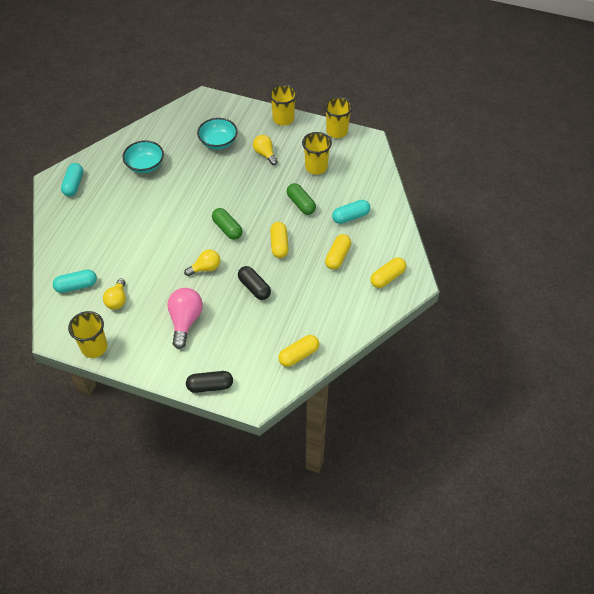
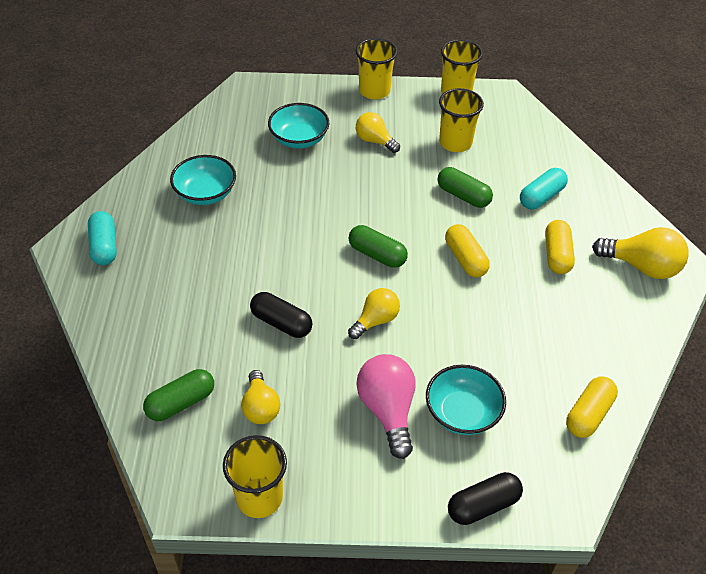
camera: 20 degrees left, 5 degrees down
(76, 286) = (181, 403): turquoise capsule -> green capsule
(226, 334) = (462, 413): none -> turquoise bowl
(254, 288) = (464, 330): black capsule -> black capsule (281, 323)
(387, 277) = (641, 266): yellow capsule -> yellow light bulb

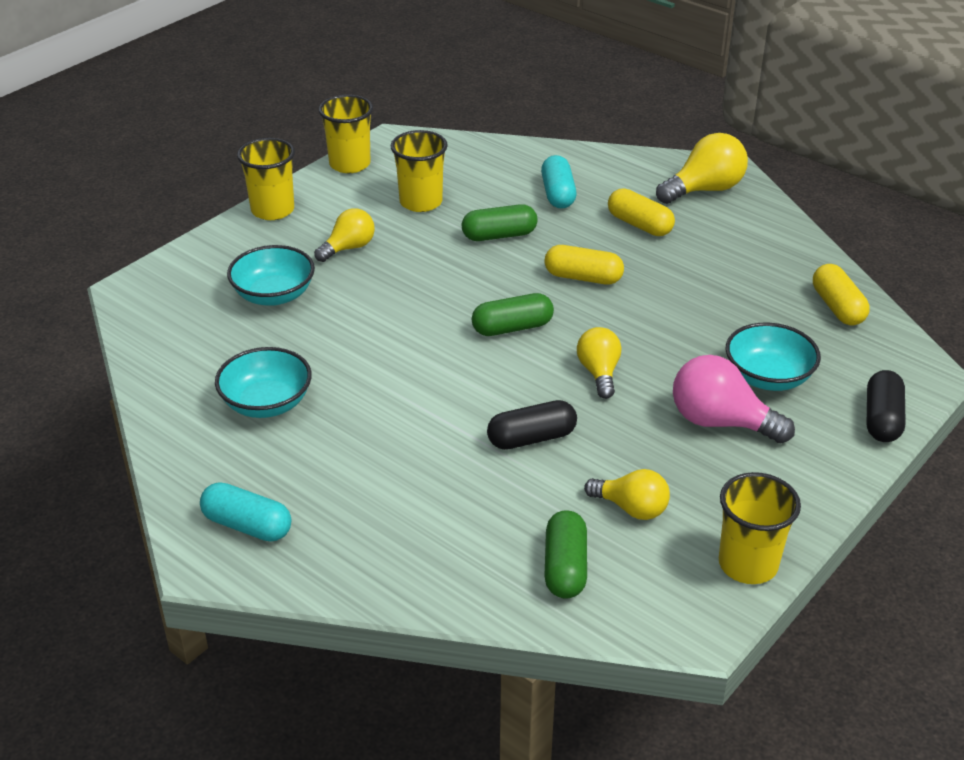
camera: 50 degrees left, 10 degrees down
(374, 141) = (348, 248): yellow light bulb -> yellow light bulb turned 150 degrees clockwise

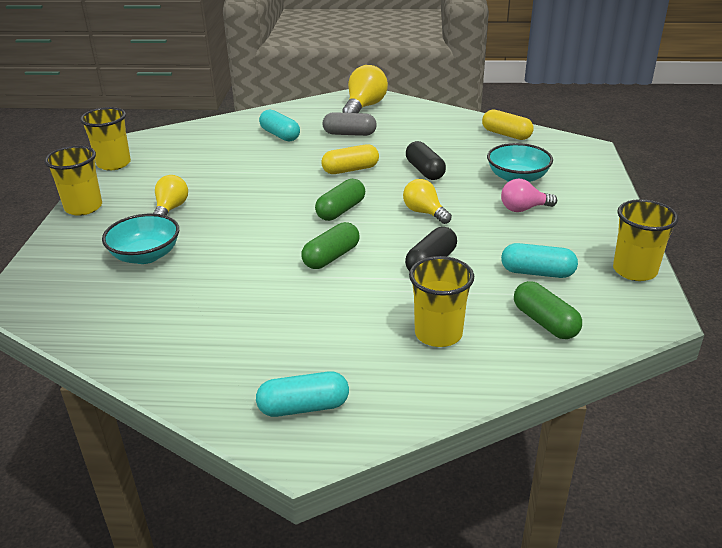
camera: 35 degrees left, 5 degrees down
(267, 403) = (221, 322): turquoise bowl -> none
(421, 202) = (193, 167): yellow cup -> yellow cup (438, 334)
(499, 235) = (269, 167): green capsule -> green capsule (331, 257)
(631, 508) = (537, 272): yellow light bulb -> turquoise capsule
(639, 225) = (349, 134): yellow capsule -> grey capsule
(720, 422) = (523, 209): pink light bulb -> pink light bulb, size x0.65
(882, 419) = (597, 174): black capsule -> black capsule (424, 171)

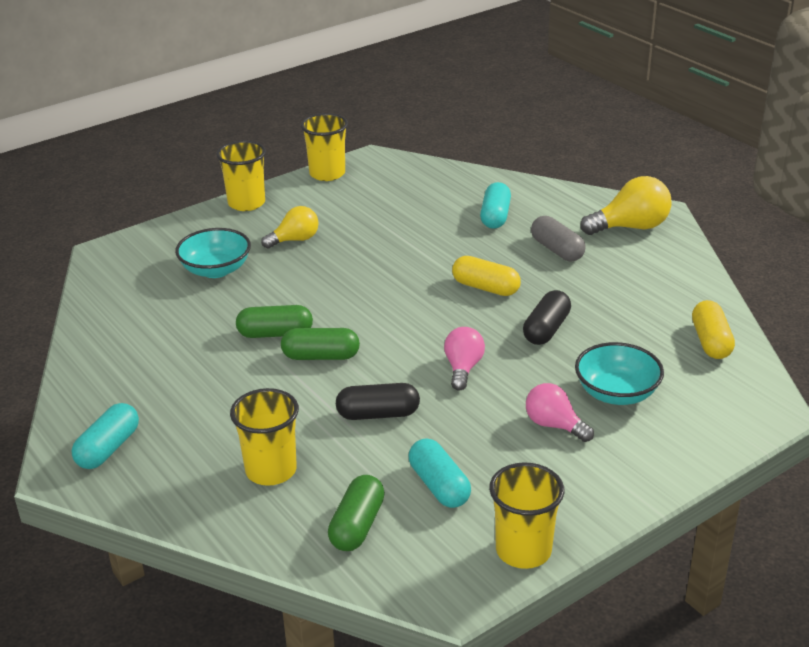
camera: 50 degrees right, 0 degrees up
(303, 407) = (108, 448): turquoise capsule -> turquoise capsule turned 75 degrees clockwise
(341, 210) = (404, 321): green capsule -> green capsule (275, 334)
(424, 212) = (463, 368): yellow light bulb -> pink light bulb

